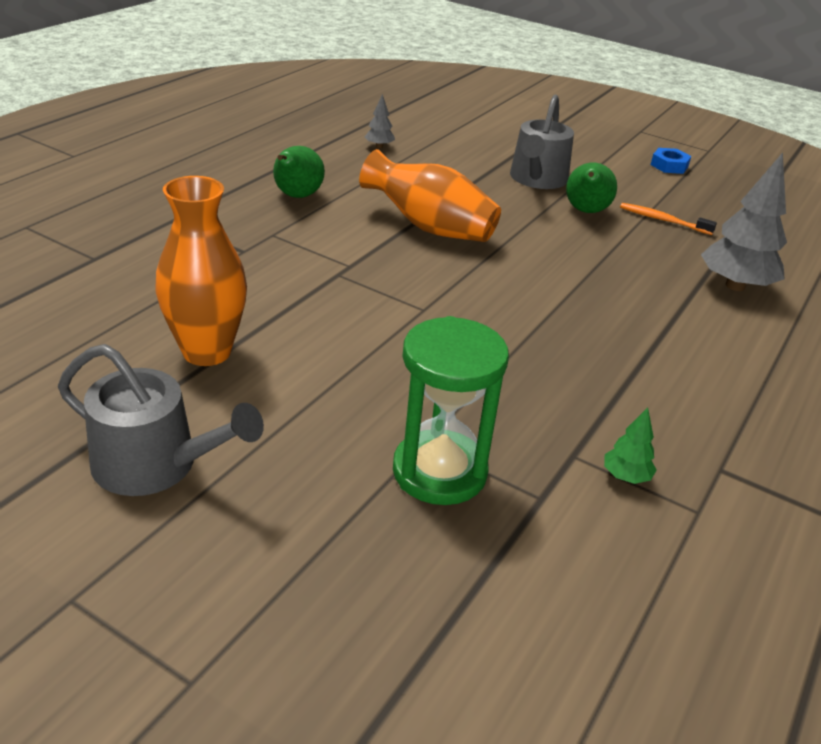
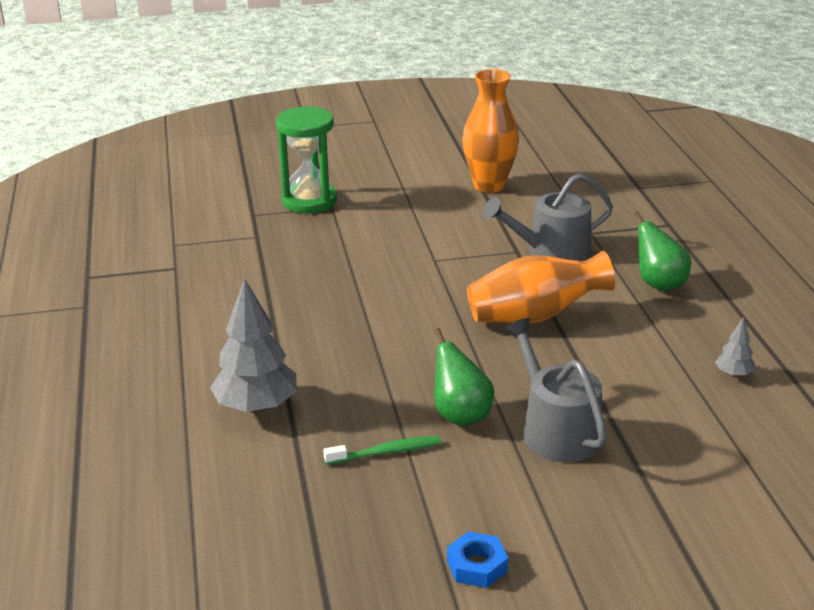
camera: 140 degrees right, 5 degrees down
(155, 464) = (420, 150): grey watering can -> grey watering can (551, 251)
(625, 476) = (222, 240): green tree -> none
(663, 220) = (385, 452): orange toothbrush -> green toothbrush

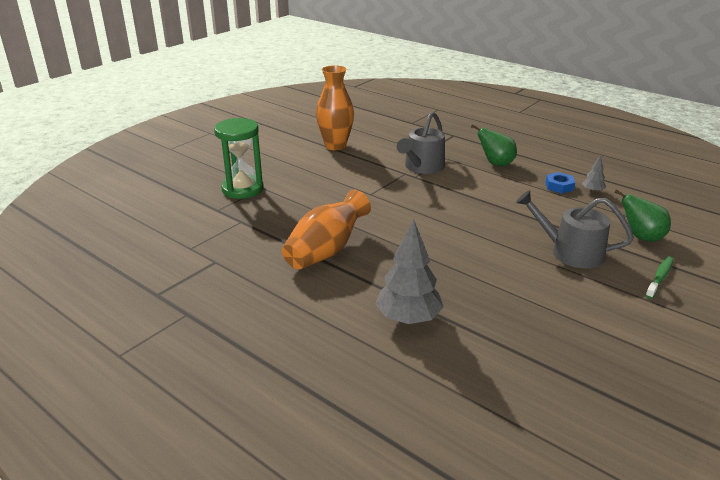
camera: 40 degrees left, 0 degrees up
(385, 452) = (517, 306): green toothbrush -> green toothbrush (659, 278)
(460, 415) = (518, 267): green pear -> green pear (641, 237)
(476, 566) = (653, 338): blue nut -> blue nut (559, 186)
(535, 316) = (468, 202): orange vase -> orange vase (326, 251)

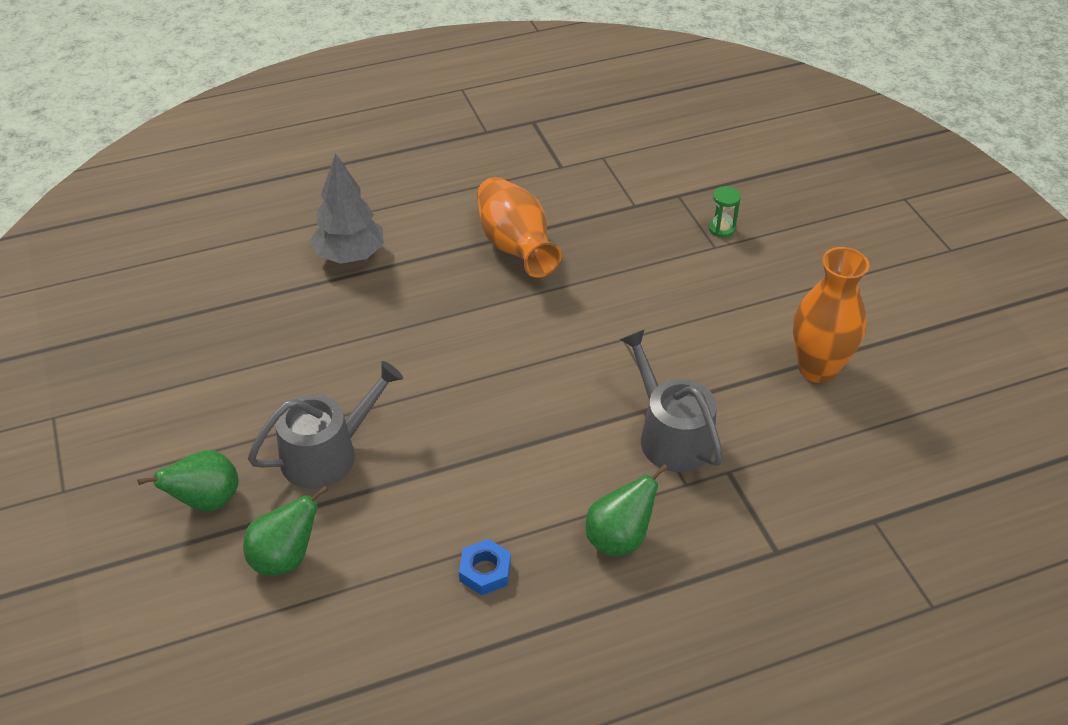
camera: 120 degrees right, 15 degrees up
(242, 189) = (721, 229): green hourglass -> green hourglass, size x0.45
(592, 191) = (437, 605): grey tree -> none
(659, 278) = (206, 501): green toothbrush -> green pear

